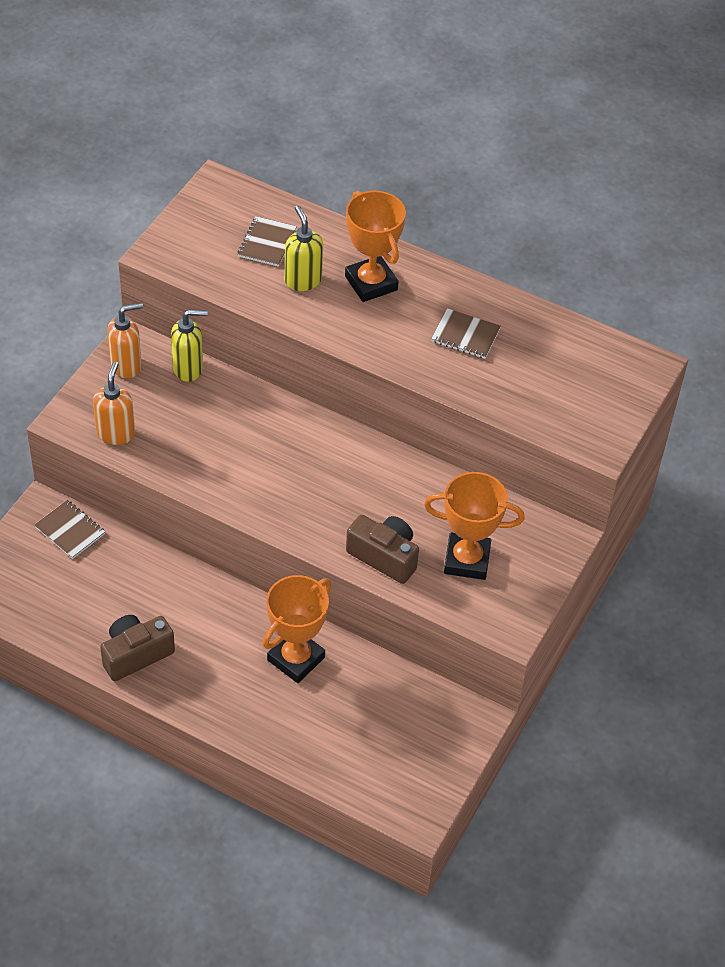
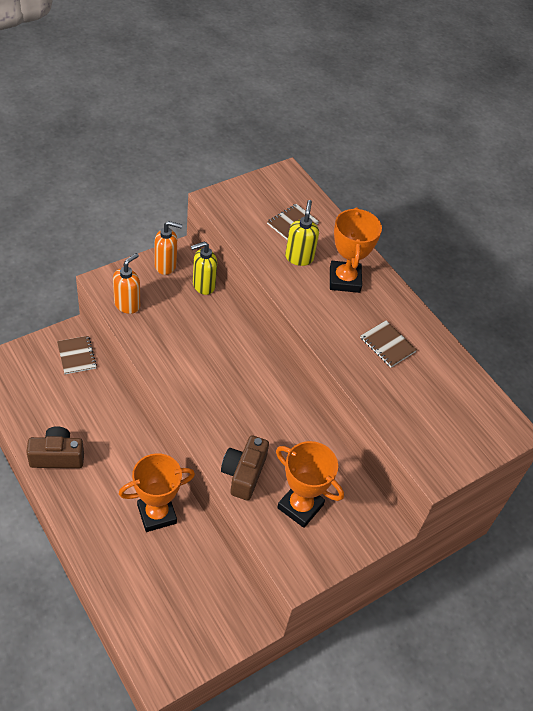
camera: 25 degrees right, 0 degrees up
(188, 368) = (203, 285): yellow soap dispenser -> yellow soap dispenser turned 135 degrees clockwise
(384, 556) = (243, 474): brown camera -> brown camera turned 135 degrees counterclockwise

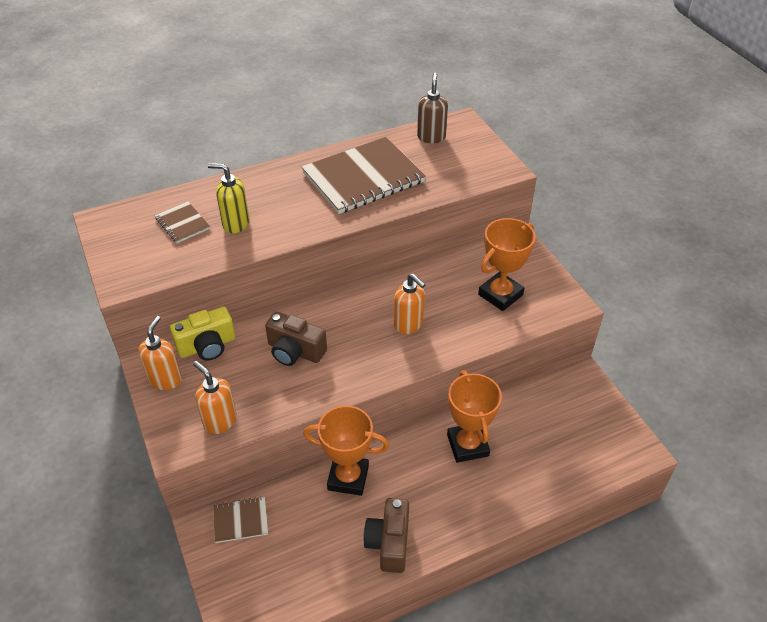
camera: 75 degrees left, 5 degrees down
(203, 285) = (207, 346): yellow soap dispenser -> yellow camera
(243, 474) = (464, 332): brown camera -> brown camera (295, 351)
(247, 427) = (408, 325): none -> orange soap dispenser
(344, 280) = (275, 195): orange trophy -> orange trophy (348, 478)
(387, 345) = (363, 178): brown notebook -> brown notebook, size x2.20
(473, 401) = (431, 137): none -> brown soap dispenser

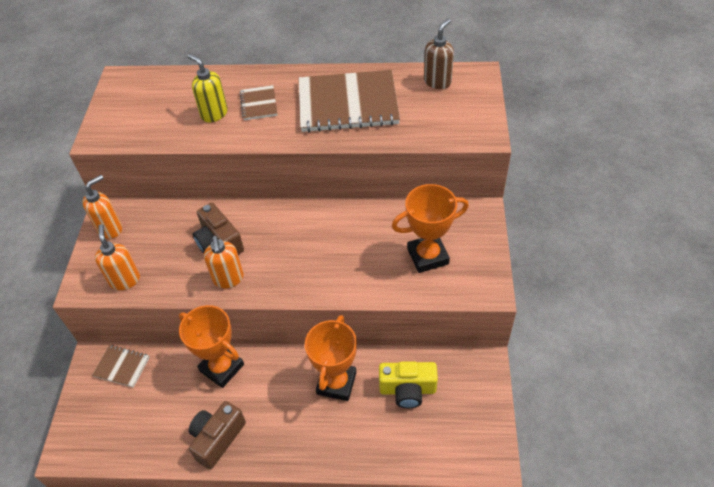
camera: 30 degrees right, 5 degrees up
(182, 223) = (175, 100): brown notebook -> brown notebook (258, 104)
(207, 346) = (157, 212): yellow camera -> yellow camera (407, 390)
(408, 325) = (326, 254): orange soap dispenser -> orange soap dispenser (228, 279)

